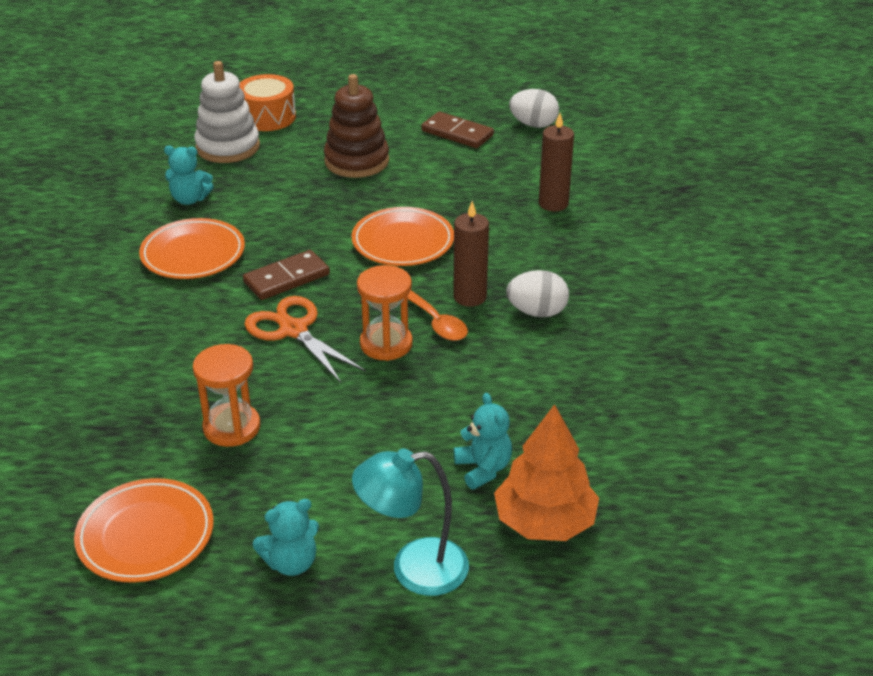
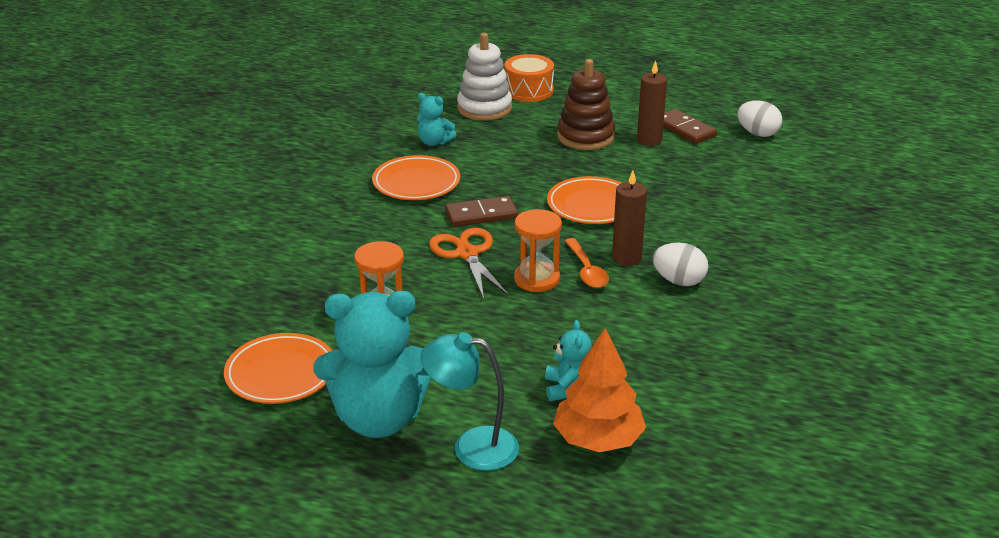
camera: 20 degrees right, 5 degrees down
(291, 562) = (379, 419): turquoise teddy bear -> turquoise teddy bear, size x2.15
(553, 203) = (740, 199): brown candle -> brown candle (649, 140)

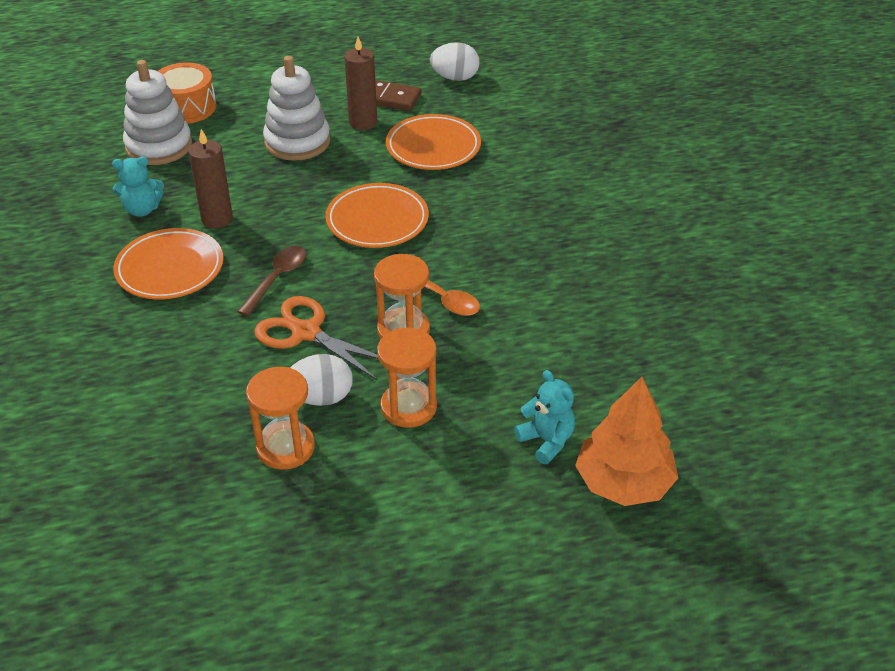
camera: 35 degrees left, 10 degrees up
(281, 373) = (245, 580): orange plate -> orange plate (433, 147)
(379, 419) = (402, 577): turquoise teddy bear -> none
(472, 447) = (521, 557): turquoise lamp -> none
(481, 215) = (277, 279): brown domino -> brown spoon
(490, 326) = (408, 407): none -> orange hourglass
(585, 137) = (297, 142): brown stacking toy -> white stacking toy
(626, 258) = (464, 267): brown candle -> brown candle (217, 219)
(679, 281) = (534, 271): white egg -> white egg (321, 397)

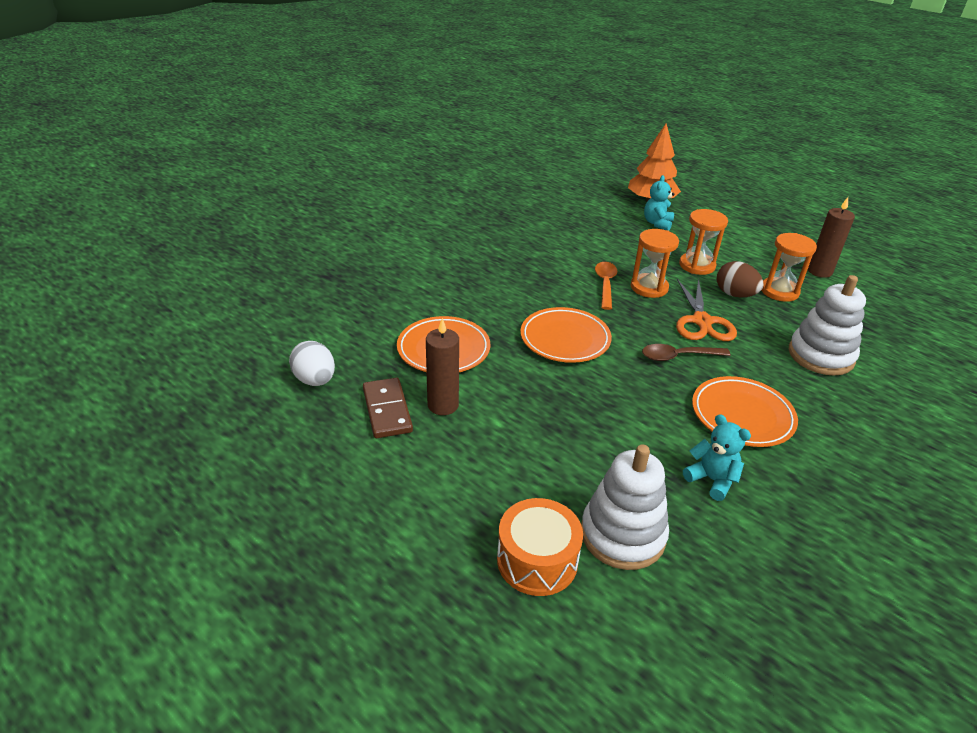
camera: 125 degrees left, 5 degrees down
(217, 219) = (663, 423): brown candle -> brown candle (819, 271)
(297, 142) = (513, 432): white stacking toy -> white stacking toy (821, 355)
(321, 397) = (735, 294): white egg -> brown egg

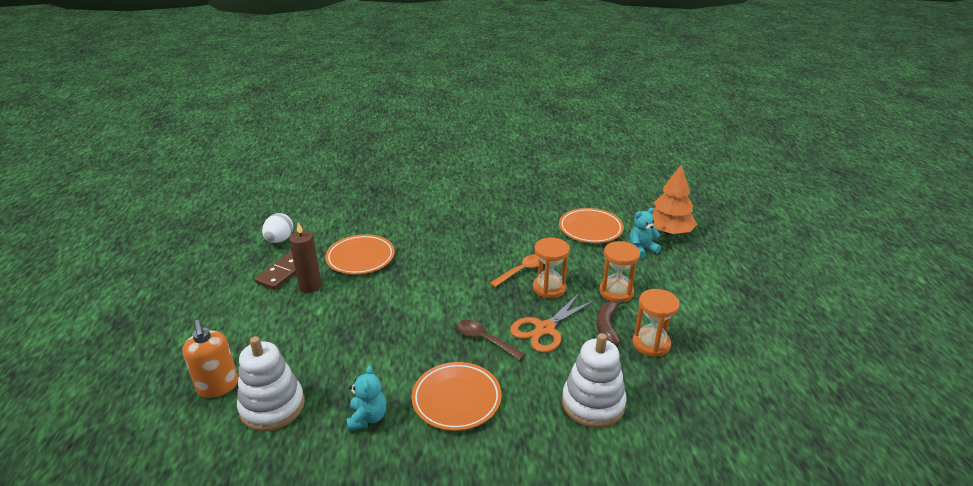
camera: 45 degrees right, 5 degrees down
(537, 560) = (218, 386): orange drum -> orange soap dispenser
(565, 339) = (434, 289): orange plate -> orange plate (590, 229)
(735, 294) = (607, 326): brown egg -> brown banana
(819, 271) = (721, 350): brown candle -> none

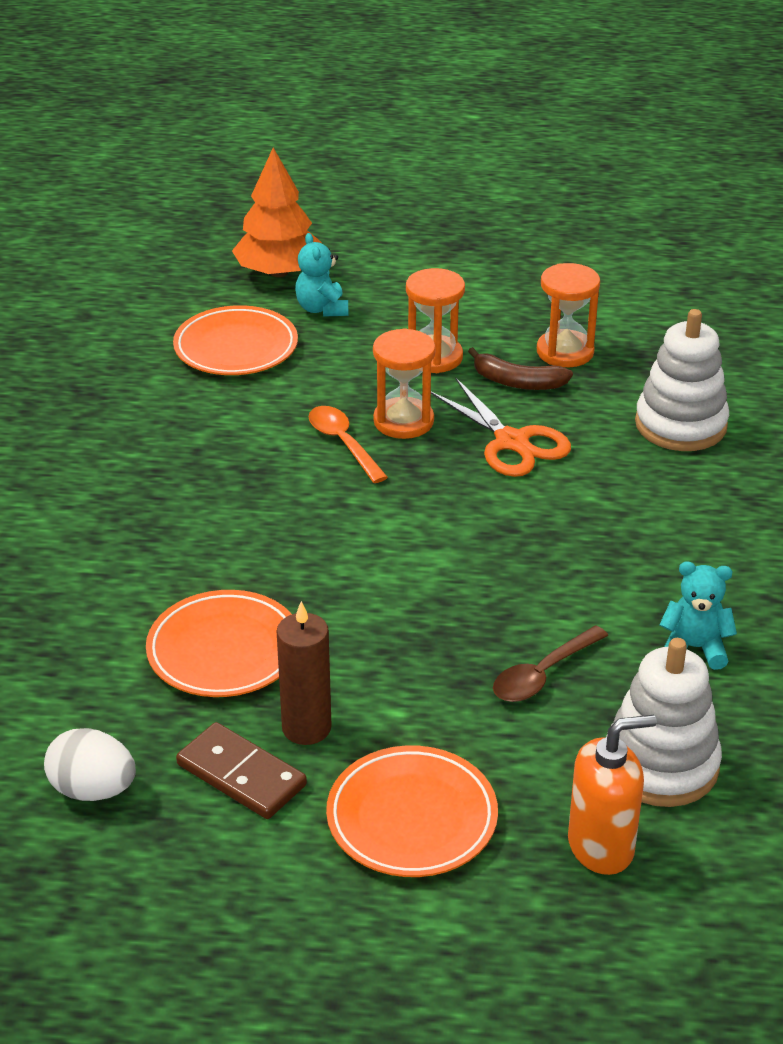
camera: 80 degrees left, 5 degrees up
(456, 399) = (661, 550): orange plate -> orange plate (412, 818)
(484, 340) = (526, 507): brown spoon -> brown spoon (542, 675)

